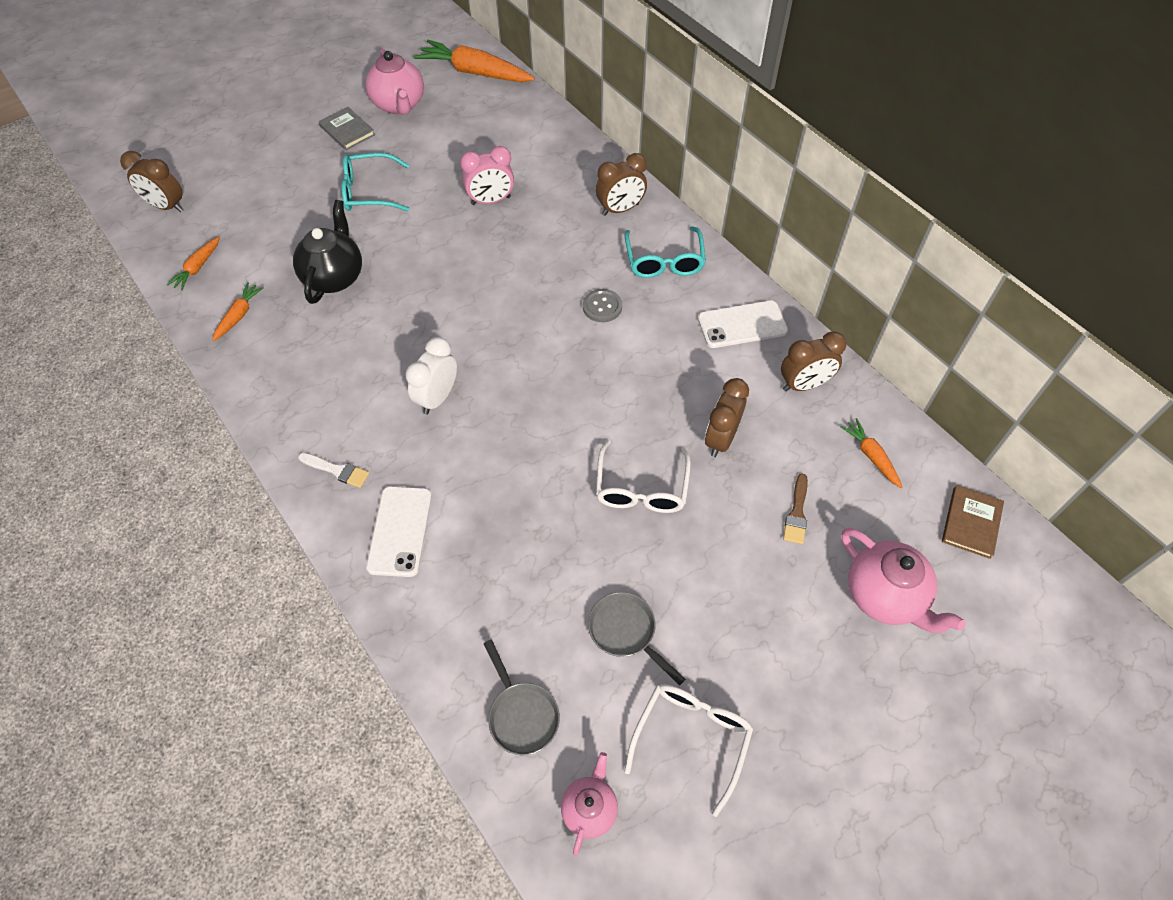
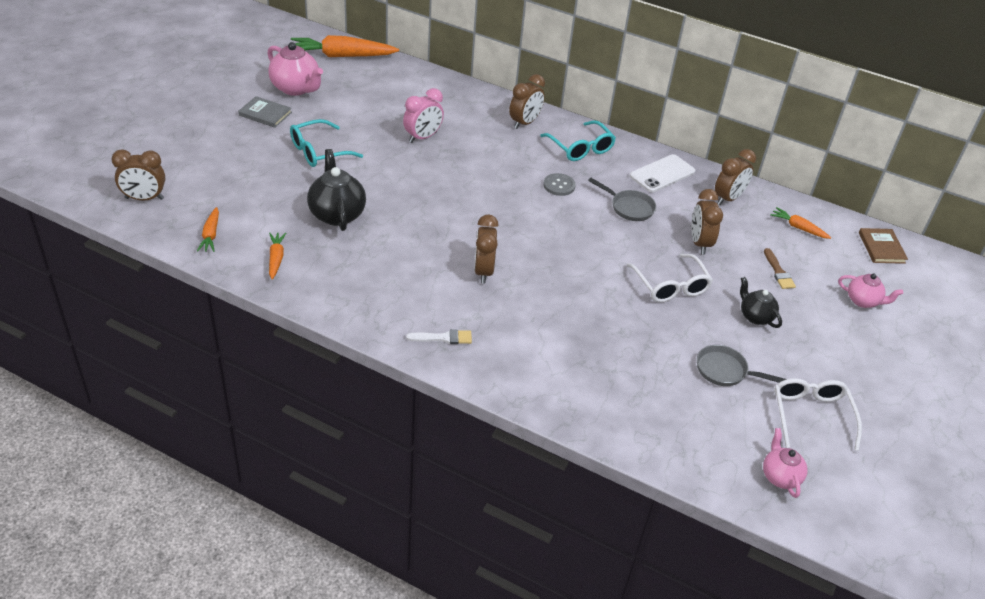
camera: 30 degrees left, 15 degrees down
(400, 531) = (523, 361): white phone -> none
(437, 397) = (483, 271): white clock -> brown clock
(521, 715) = (695, 440): grey pan -> grey pan (629, 207)
(719, 568) = (755, 316): none -> black teapot
(884, 596) = (863, 301): pink teapot -> pink teapot, size x0.60

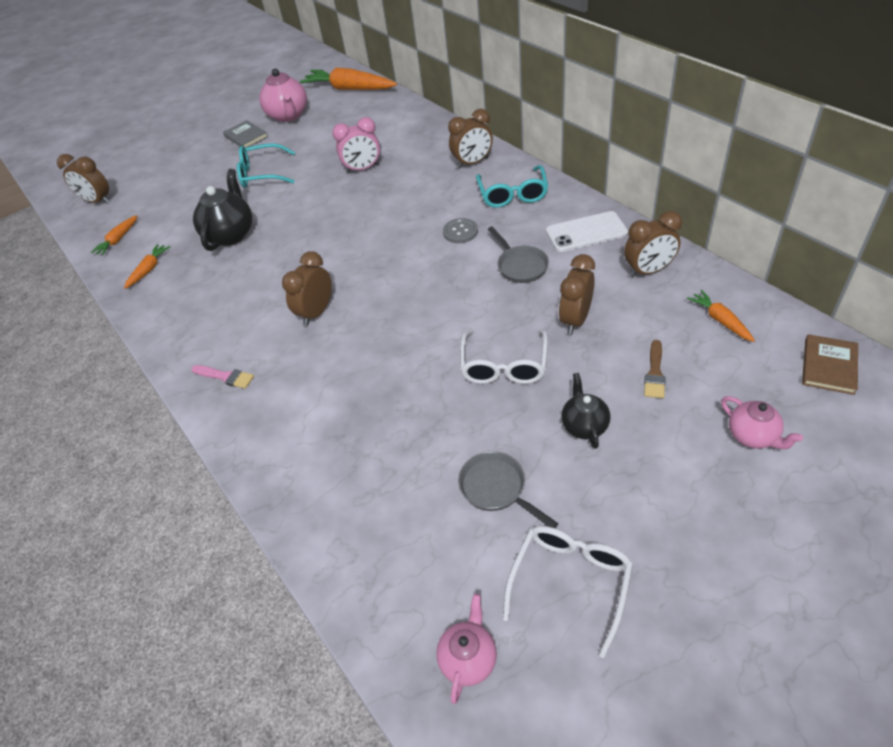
camera: 35 degrees right, 5 degrees up
(443, 338) = (225, 377): white brush -> pink brush

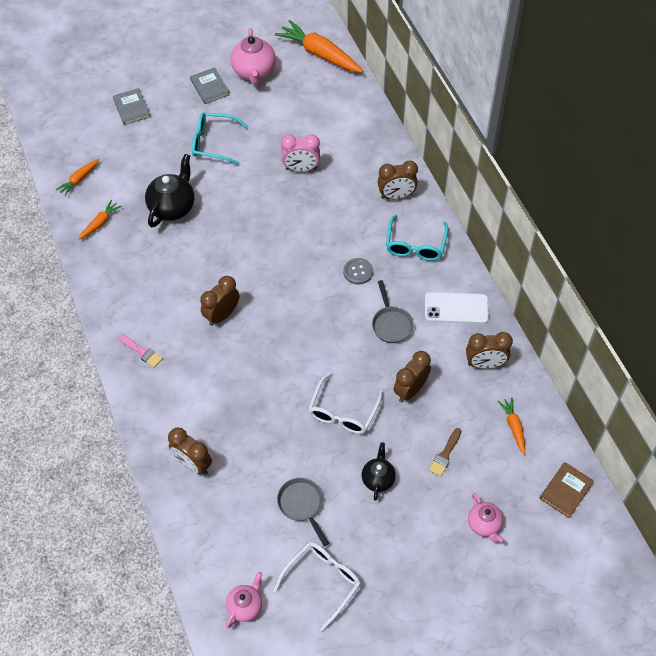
camera: 10 degrees right, 10 degrees up
(97, 201) = (66, 125): brown clock -> brown clock (193, 464)
(167, 171) = (131, 108): none -> grey book

